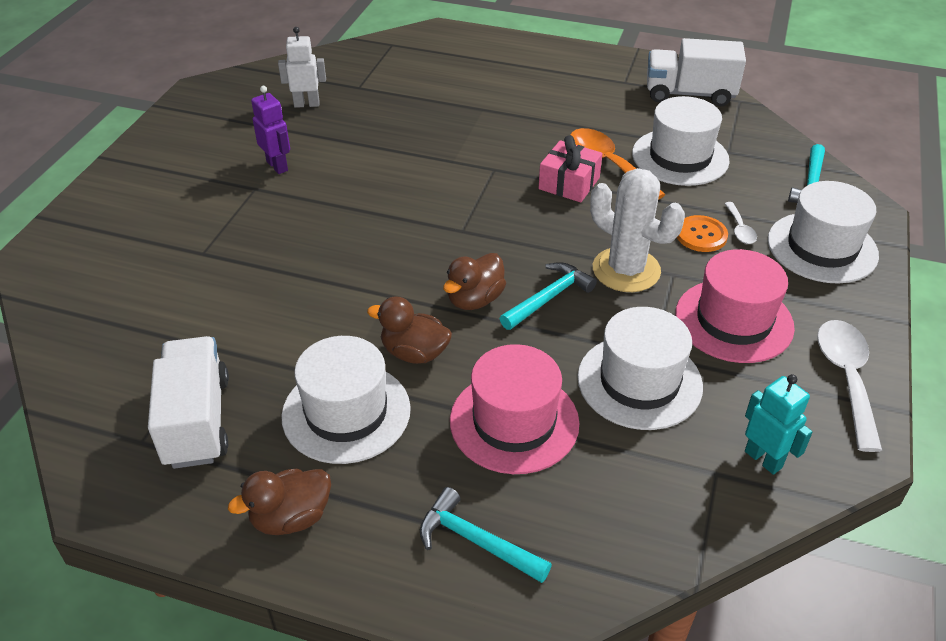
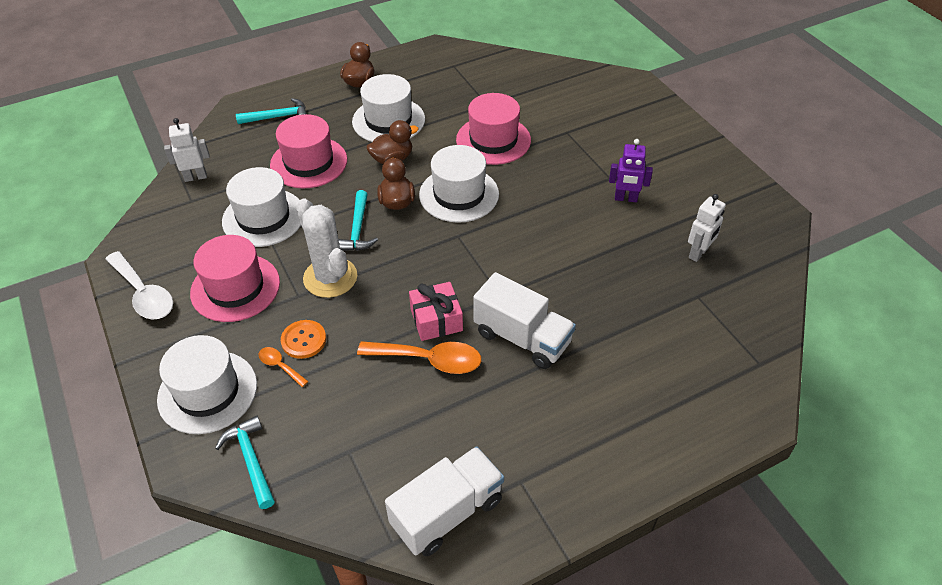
camera: 135 degrees right, 5 degrees up
(197, 421) = (444, 82): white truck -> white truck (522, 338)
(281, 297) = (493, 140): none -> pink hat
(626, 270) = (330, 277): white cactus -> white cactus turned 60 degrees clockwise
(680, 157) = (382, 411): white hat -> white hat (459, 194)
(685, 511) = (195, 177): none -> white robot
(739, 229) = (280, 366): white spoon -> orange spoon
(763, 459) = (170, 221): turquoise robot -> none

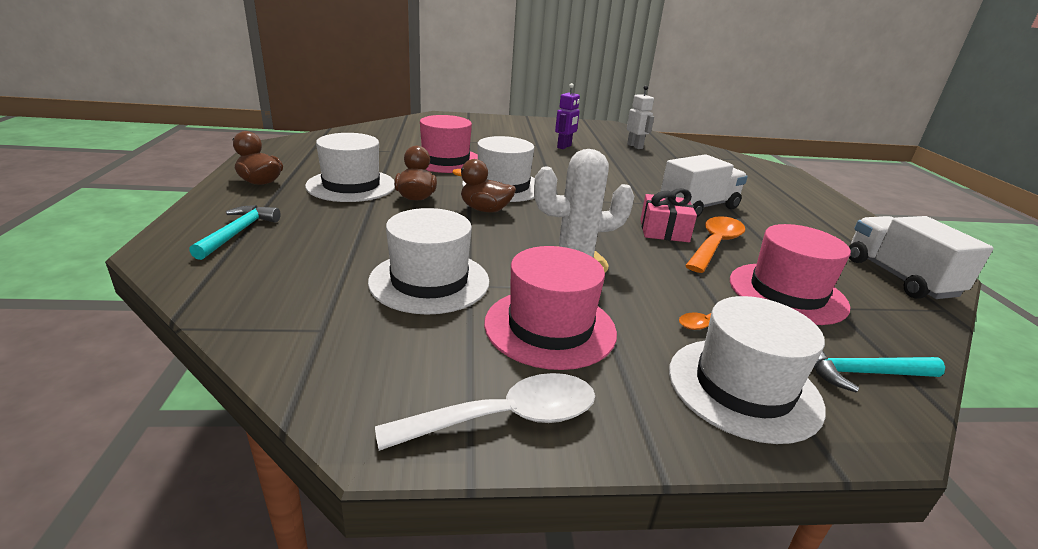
camera: 70 degrees left, 20 degrees down
(195, 177) = (270, 315): white robot -> none
(303, 340) = (668, 299): orange button -> none
(308, 162) = (360, 234): pink hat -> pink hat (787, 293)
(358, 229) = (509, 235): turquoise hammer -> none

